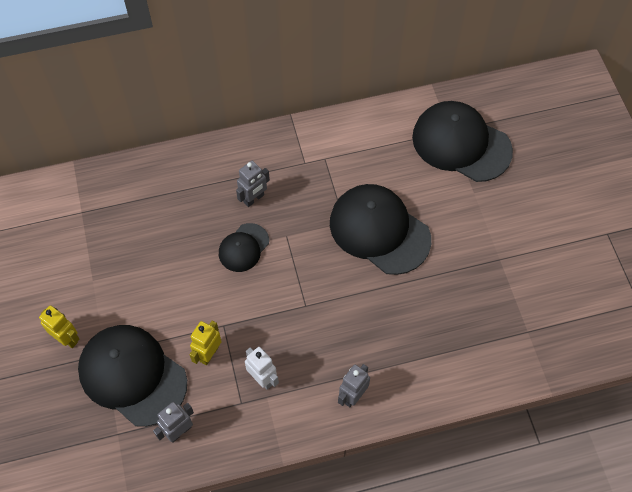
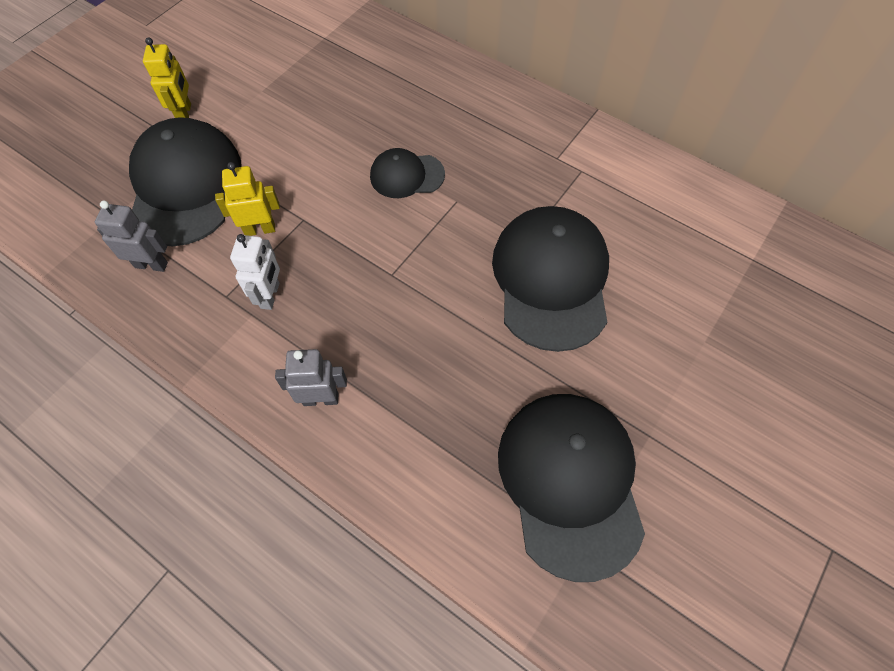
camera: 50 degrees right, 0 degrees up
(254, 199) = (470, 146): grey robot -> none
(461, 144) = (751, 282): black cap -> black cap (570, 482)

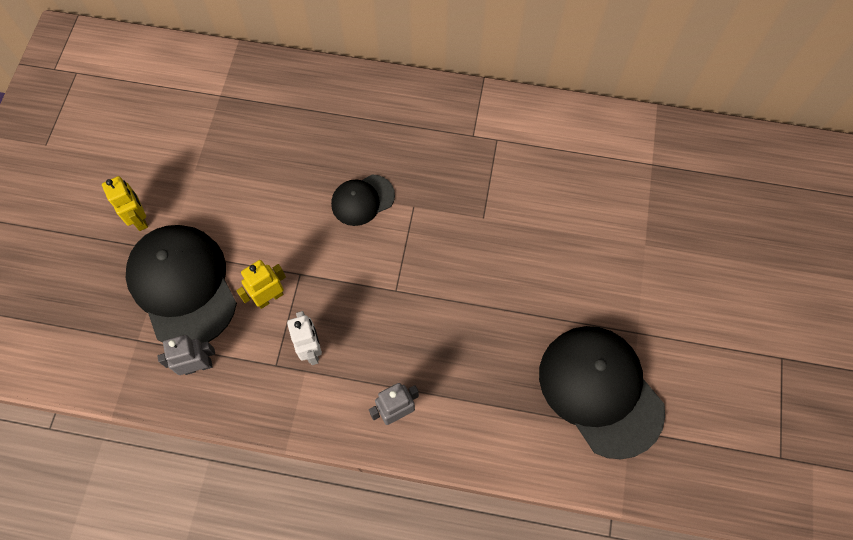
camera: 25 degrees left, 5 degrees up
(551, 279) = (517, 243): black cap -> none

